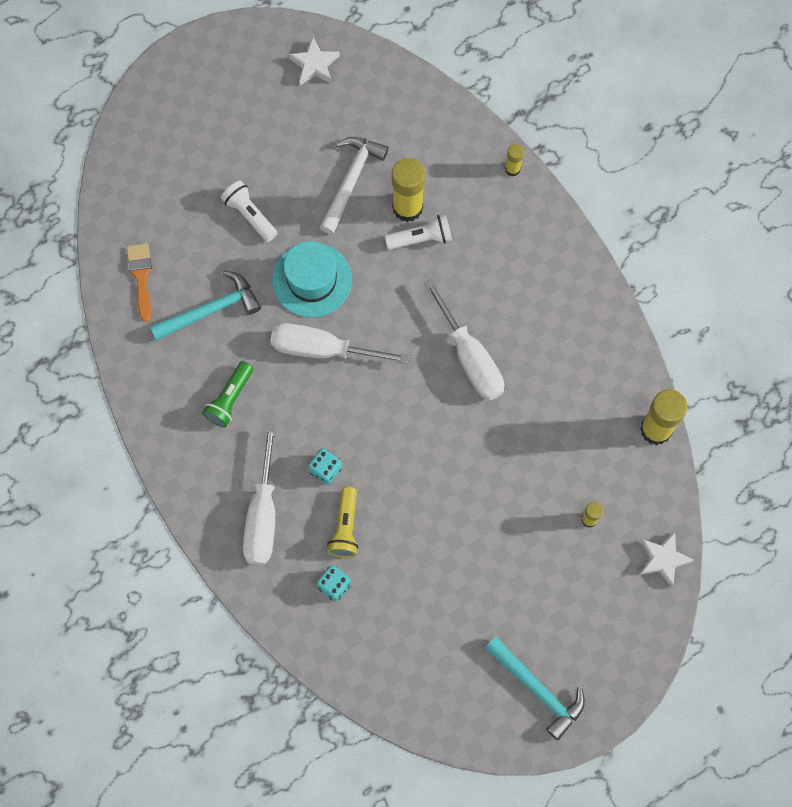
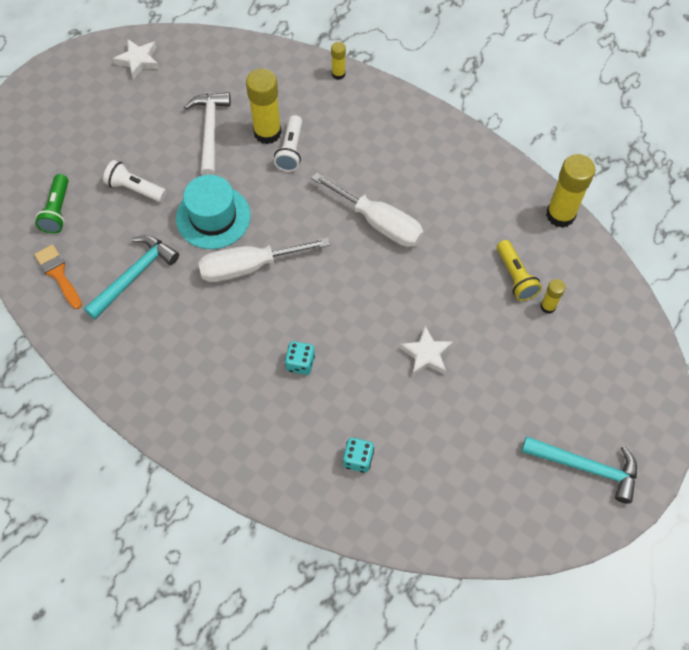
camera: 25 degrees left, 10 degrees down
(229, 399) = (185, 341): green flashlight -> green flashlight (57, 211)
(262, 515) = (262, 426): white screwdriver -> none
(345, 527) = (342, 404): yellow flashlight -> yellow flashlight (515, 277)
(421, 238) = (290, 150): white flashlight -> white flashlight turned 135 degrees clockwise
(663, 559) = (626, 312): white star -> white star (426, 354)

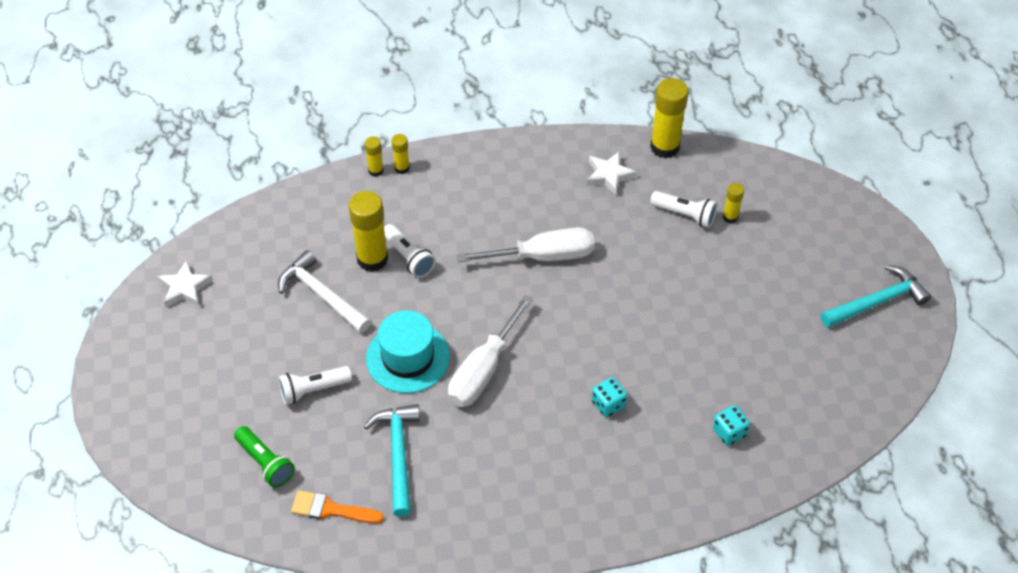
camera: 45 degrees left, 10 degrees down
(357, 85) = (402, 168): none -> yellow glue stick
(426, 354) = (689, 320): white star -> white star (609, 175)
(515, 277) = (685, 215): yellow flashlight -> white flashlight

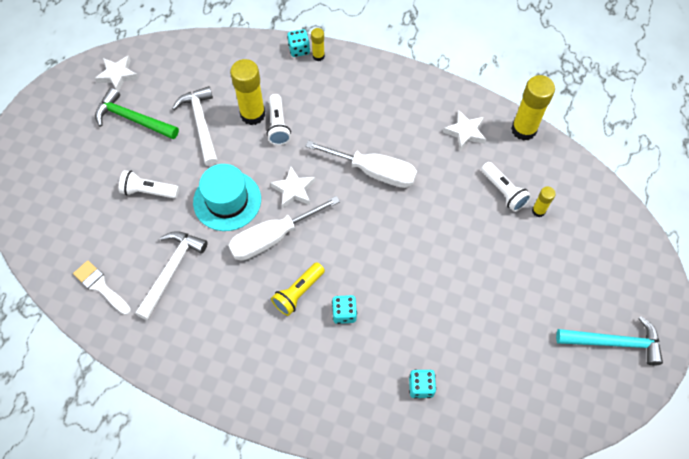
camera: 30 degrees right, 10 degrees up
(238, 326) = (133, 119): none -> green hammer
(265, 463) = (82, 228): green flashlight -> none
(331, 509) = (101, 286): orange brush -> white brush
(375, 171) = (299, 49): yellow glue stick -> turquoise dice
(398, 455) = (171, 270): turquoise hammer -> white hammer
(472, 313) = (294, 190): none -> white star
(548, 409) = (298, 293): none -> yellow flashlight

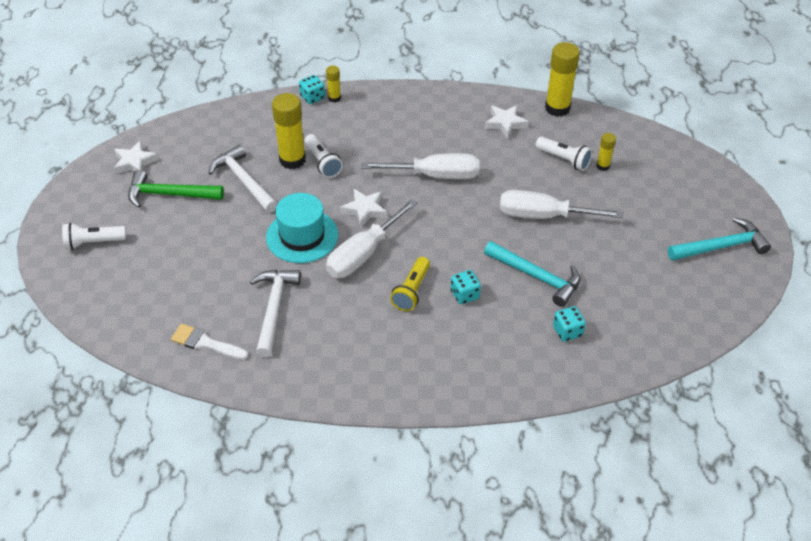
camera: 20 degrees left, 15 degrees down
(148, 191) = (216, 250): white flashlight -> white flashlight (93, 242)
(419, 316) = (537, 276): none -> turquoise hammer
(455, 249) = (543, 215): none -> white screwdriver

